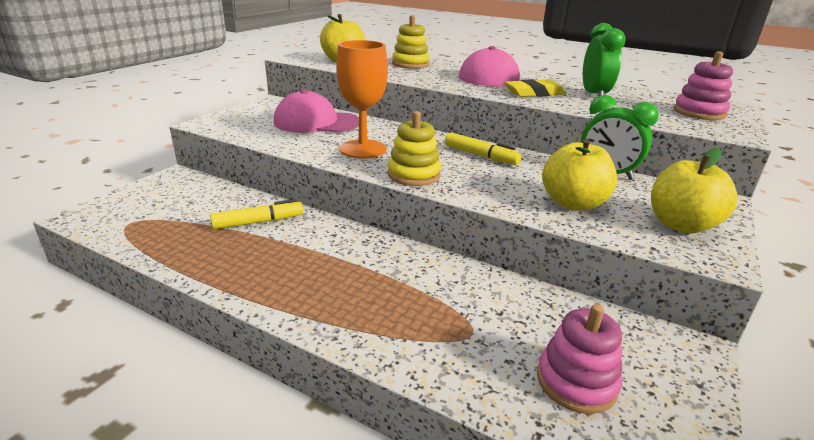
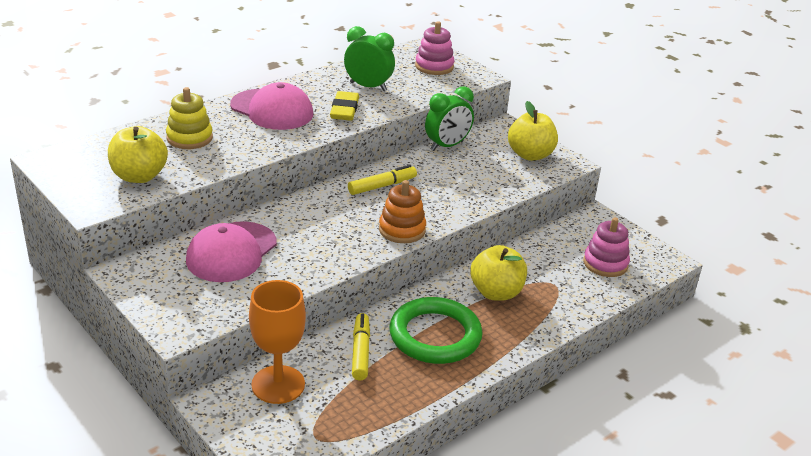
camera: 70 degrees left, 5 degrees up
(304, 257) = (435, 335): none -> green ring
(363, 149) = (329, 241): orange goblet -> orange goblet (278, 384)
(414, 175) = (402, 230): yellow stacking toy -> orange stacking toy
(573, 203) = (485, 179): yellow apple -> yellow apple (496, 292)

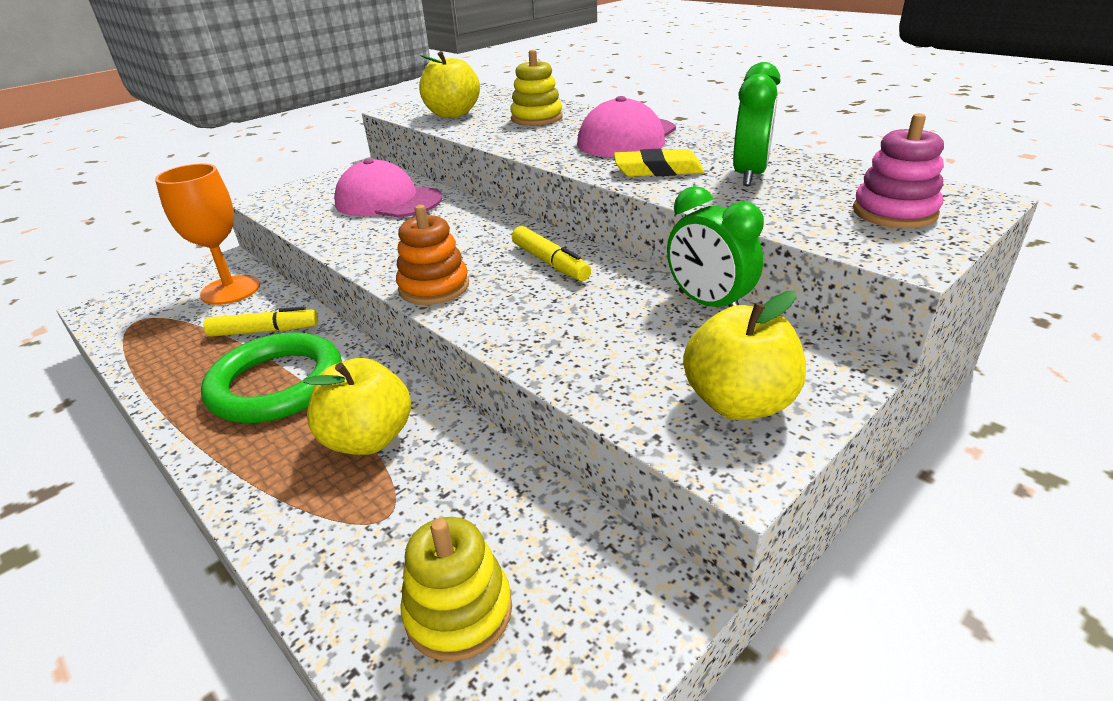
camera: 90 degrees right, 0 degrees up
(605, 263) = (458, 611): pink stacking toy -> yellow stacking toy

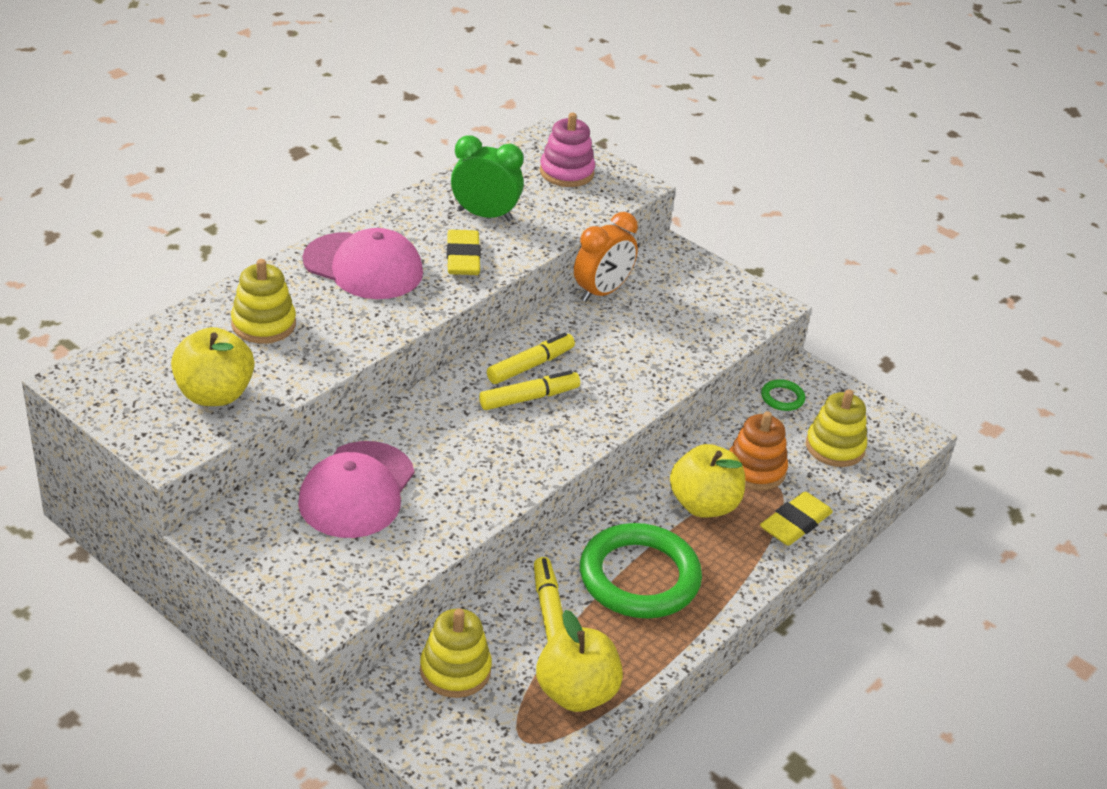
camera: 100 degrees left, 5 degrees up
(230, 290) = (455, 670): orange goblet -> yellow stacking toy
(300, 531) = (795, 523): none -> yellow eraser
(434, 287) = (574, 432): orange stacking toy -> orange stacking toy (755, 470)
(495, 263) = (529, 398): none -> yellow marker
(591, 548) = (782, 398): none -> green ring
(708, 304) = (602, 292): green clock -> orange clock
(739, 403) = (715, 297): yellow apple -> yellow apple (576, 693)

